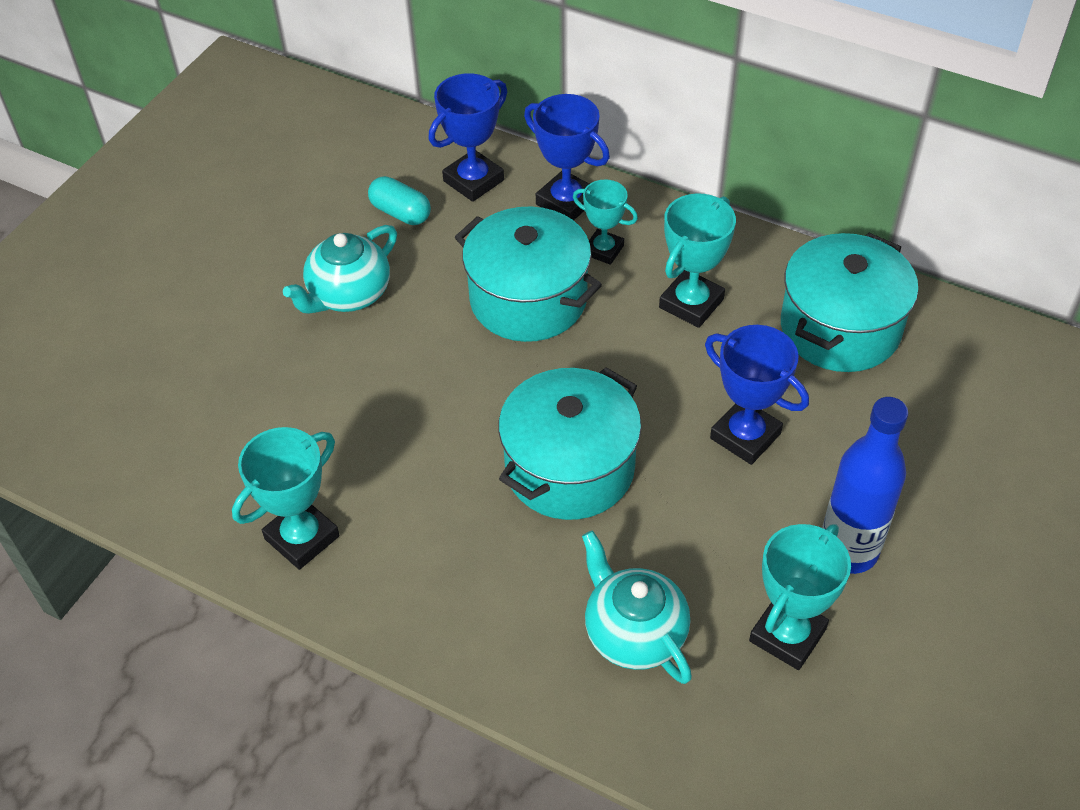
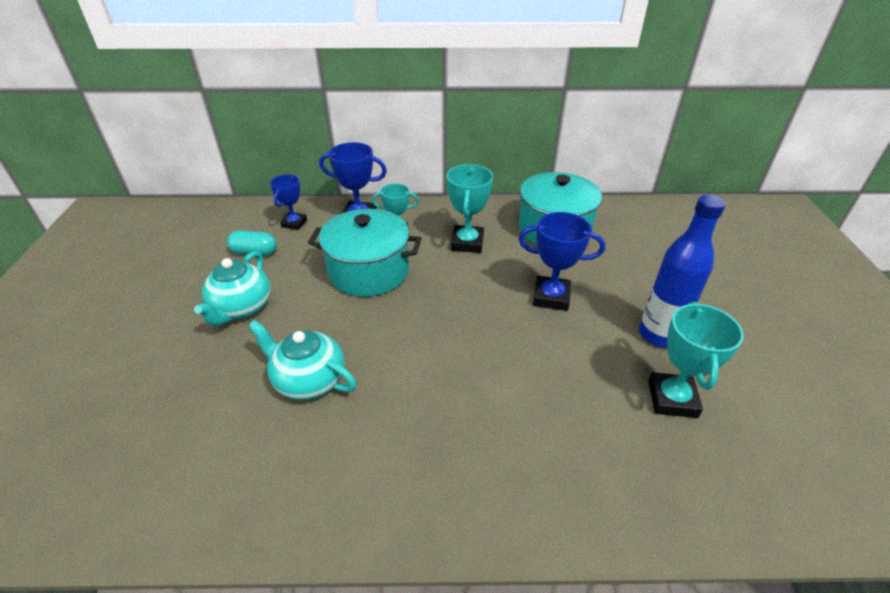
camera: 30 degrees left, 10 degrees down
(302, 537) = (290, 490): turquoise trophy -> none
(473, 181) = (294, 223): blue trophy -> blue trophy, size x0.66
(569, 468) = (462, 355): turquoise pot -> none
(634, 633) = (583, 443): turquoise teapot -> turquoise teapot (309, 380)

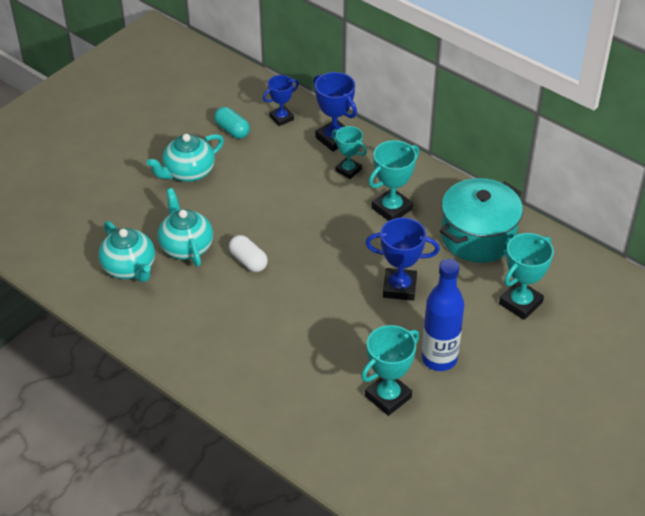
camera: 40 degrees right, 5 degrees up
(259, 446) = (129, 268): none -> turquoise teapot
(368, 271) = (294, 191): turquoise pot -> none
(392, 355) = (248, 261): none -> white capsule
(551, 297) = (399, 287): blue trophy -> blue trophy turned 45 degrees counterclockwise
(646, 256) = (520, 303): none -> turquoise trophy

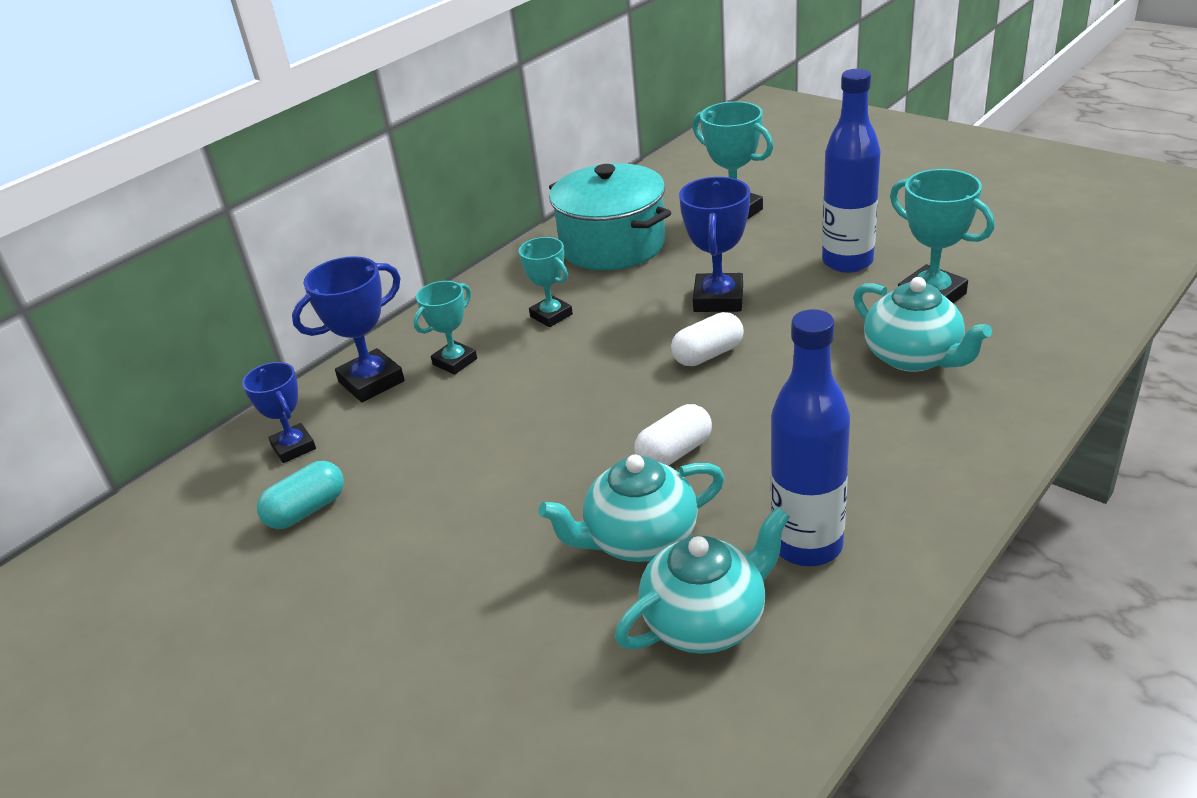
camera: 85 degrees left, 10 degrees down
(168, 307) = (807, 545): none -> blue bottle
(188, 172) = (420, 562): turquoise teapot -> turquoise teapot (913, 357)
(337, 279) = (708, 354): none -> white capsule
(391, 209) = (551, 315): turquoise trophy -> turquoise trophy, size x0.66

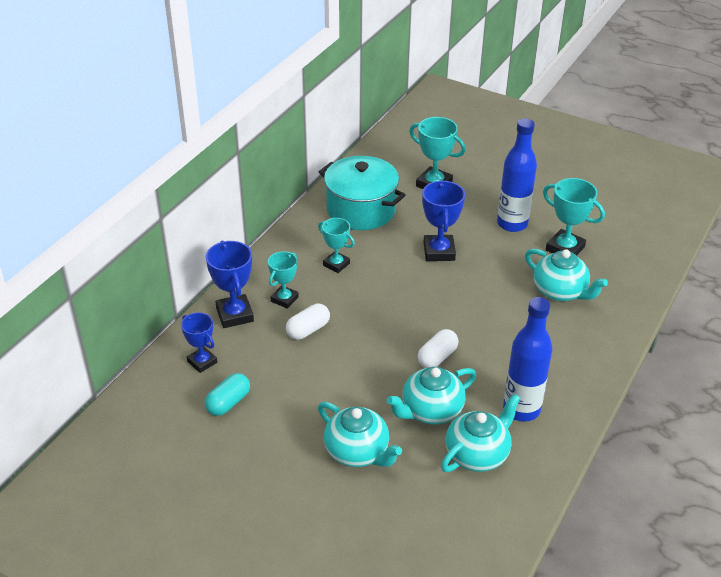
camera: 15 degrees left, 5 degrees up
(371, 382) = (235, 315): blue trophy -> blue trophy turned 60 degrees counterclockwise
(488, 603) = (357, 452): none -> turquoise teapot
(708, 354) = (441, 291): white capsule -> white capsule (308, 330)

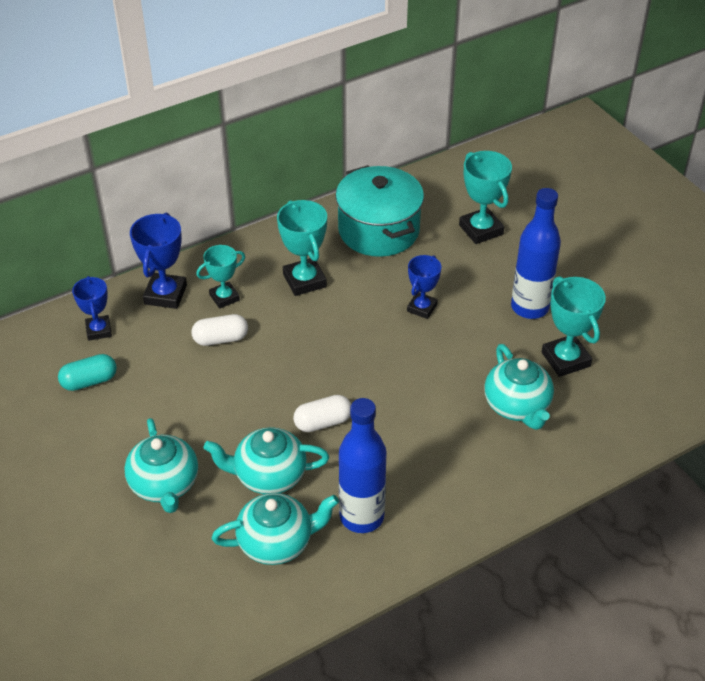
camera: 30 degrees right, 5 degrees up
(336, 264) = (304, 280): turquoise trophy -> turquoise trophy, size x1.51
(439, 251) = (422, 308): blue trophy -> blue trophy, size x0.66

